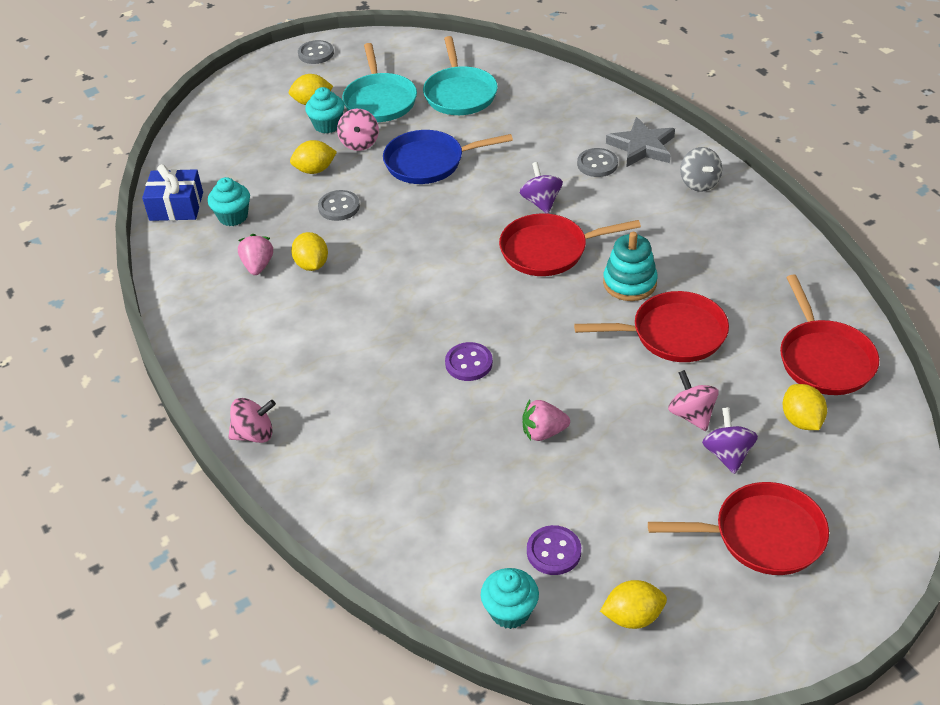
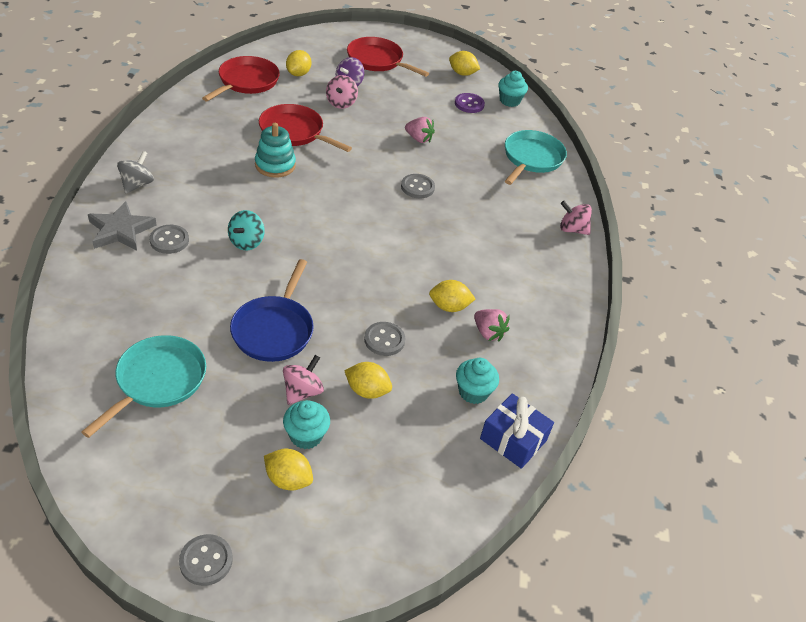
camera: 150 degrees left, 0 degrees up
(258, 266) = (488, 333): pink strawberry -> pink strawberry turned 75 degrees counterclockwise
(312, 265) = (449, 307): yellow lemon -> yellow lemon turned 75 degrees clockwise
(379, 100) = (229, 430): turquoise pan -> turquoise pan (531, 159)
(429, 162) = (274, 329): blue pan -> blue pan turned 75 degrees clockwise
(469, 363) = (417, 187): purple button -> grey button
(541, 202) = (246, 242): purple spinning top -> turquoise spinning top
(548, 250) = (289, 211): red pan -> none

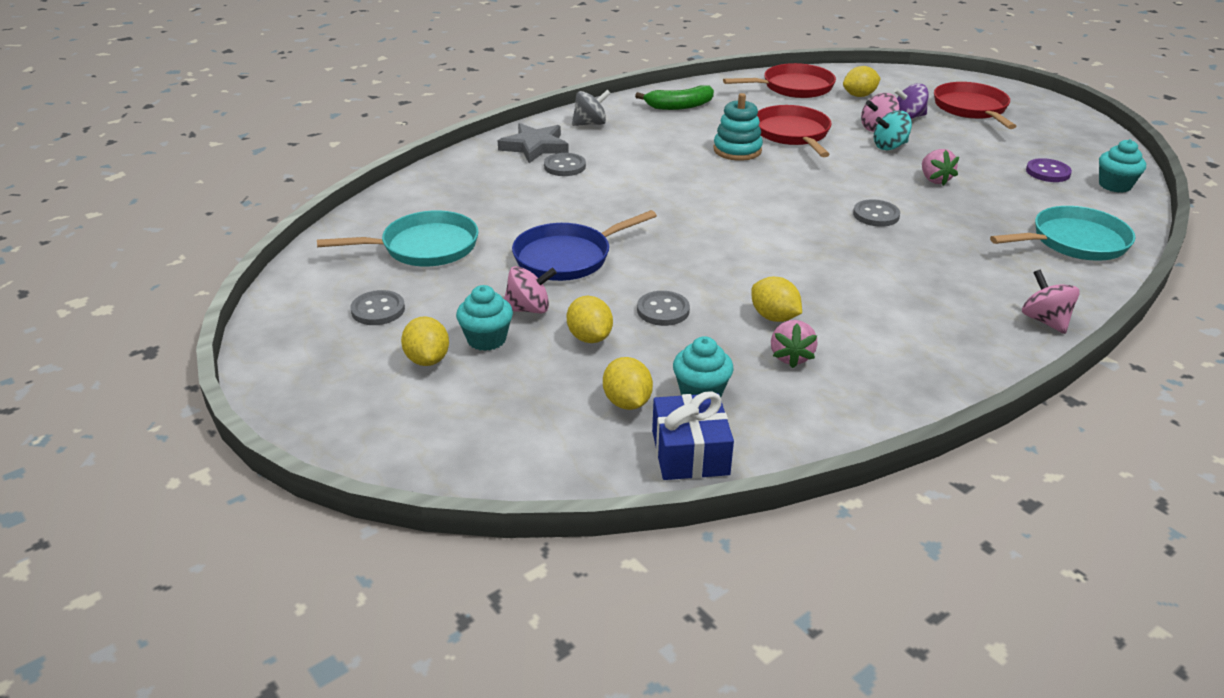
camera: 50 degrees right, 10 degrees down
(185, 135) = (679, 106): none -> green banana
(206, 561) = (290, 373): grey button -> grey button (378, 310)
(246, 242) = (630, 191): turquoise spinning top -> turquoise spinning top (889, 146)
(462, 73) = (1076, 146): yellow lemon -> yellow lemon (627, 402)

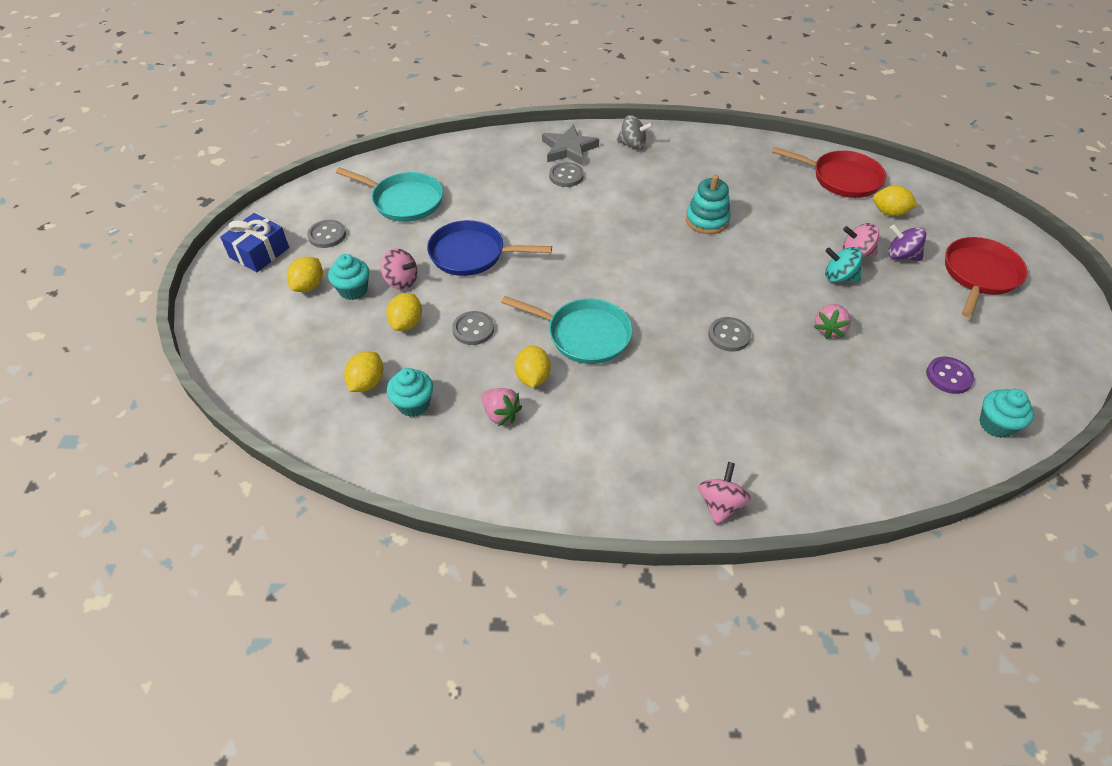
camera: 40 degrees right, 15 degrees up
(679, 106) = (720, 157): green banana -> none
(690, 453) = (354, 440): blue gift -> blue gift (259, 252)
(791, 357) = (500, 414): pink strawberry -> pink strawberry turned 90 degrees counterclockwise
(792, 134) = (773, 225): red pan -> none
(1074, 242) = (861, 454): turquoise pan -> turquoise pan (584, 335)

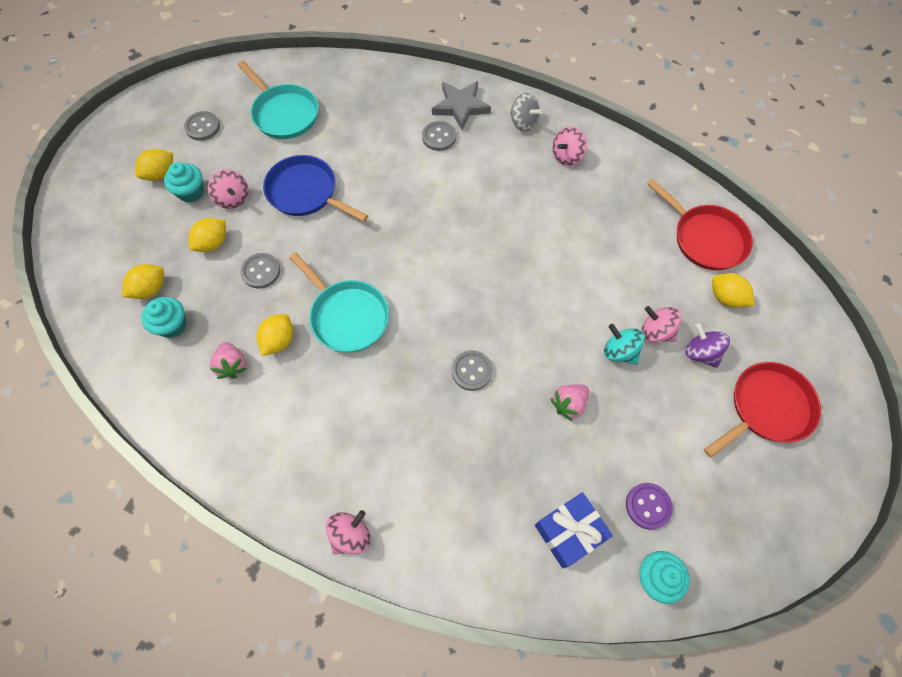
camera: 25 degrees right, 15 degrees up
(259, 252) = (142, 125): blue gift -> blue gift (569, 532)
(688, 157) = (567, 156): none -> pink spinning top
(707, 220) = (536, 236): turquoise stacking toy -> none

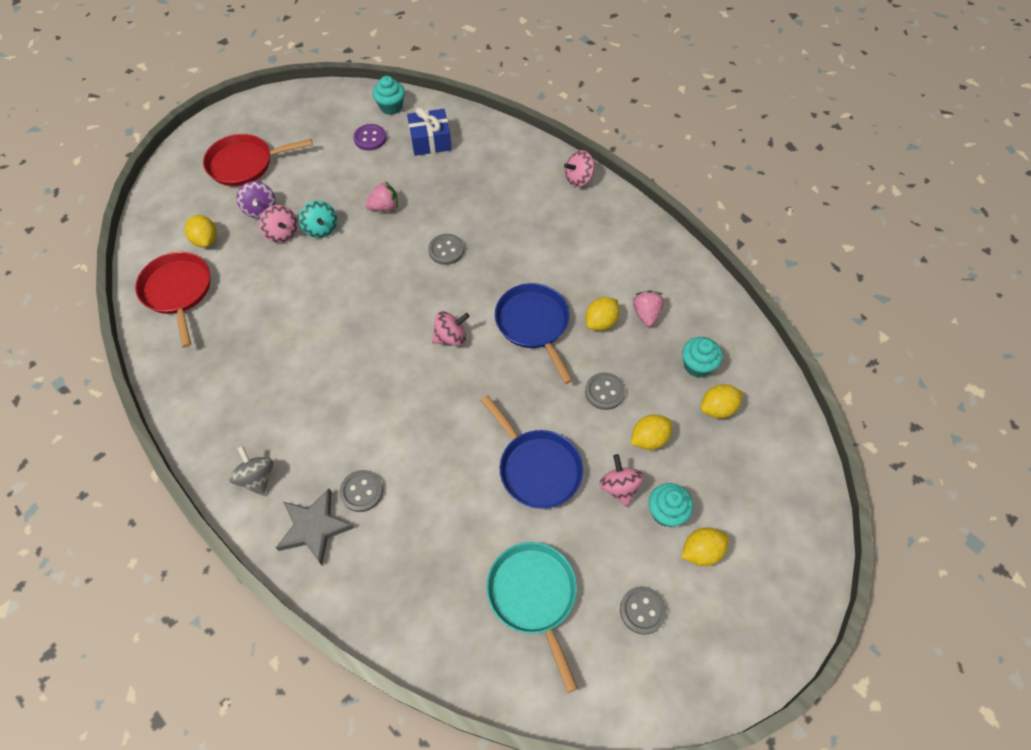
camera: 160 degrees left, 5 degrees down
(347, 316) = (534, 324): turquoise pan -> blue pan
(567, 156) = (240, 417): pink spinning top -> pink spinning top (451, 337)

